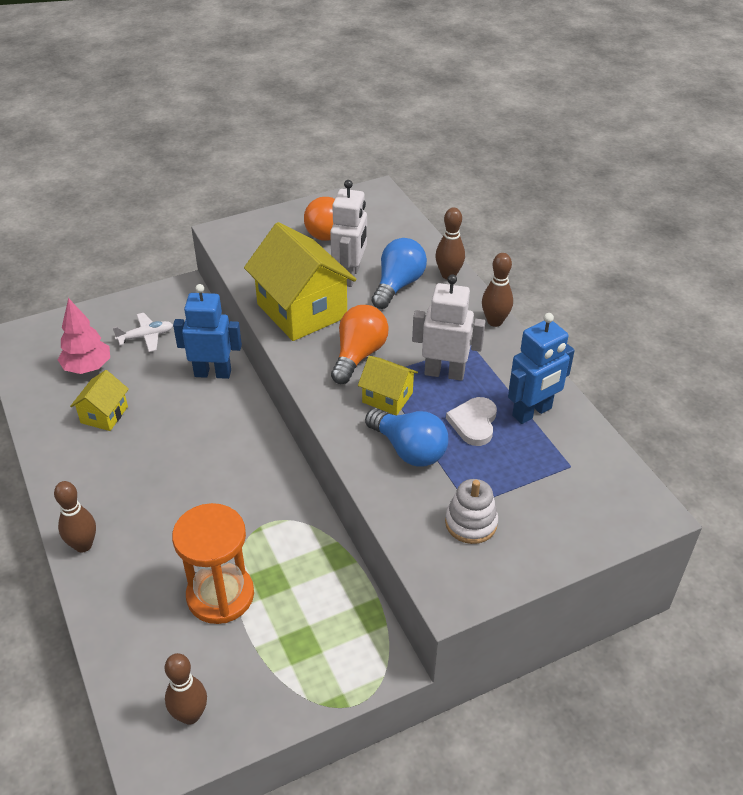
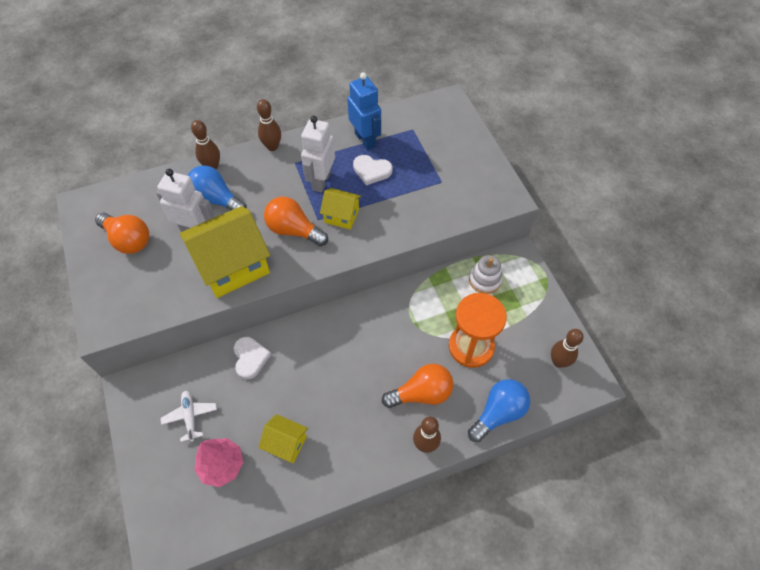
camera: 85 degrees left, 15 degrees up
(153, 539) = (421, 393): none -> orange light bulb
(213, 373) = (250, 358): blue robot -> white heart
(387, 397) = (341, 216): yellow house -> yellow house turned 75 degrees clockwise
(409, 450) = (392, 208): blue light bulb -> blue light bulb (498, 413)
(471, 523) = (455, 182): white stacking toy -> white stacking toy (485, 280)

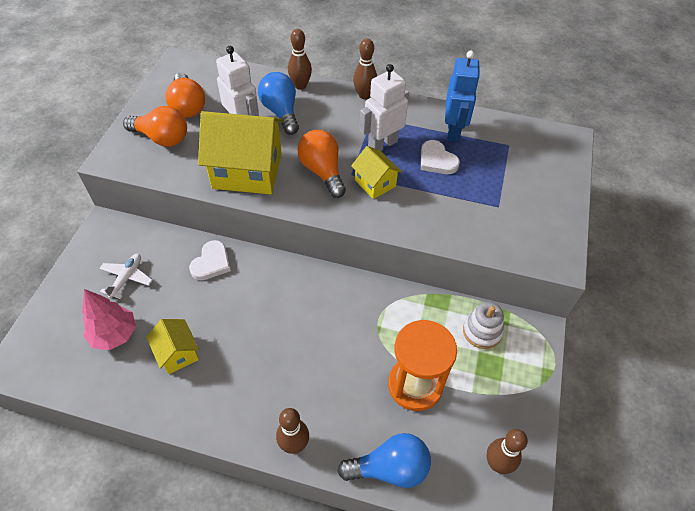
camera: 35 degrees right, 5 degrees down
(421, 393) = (330, 395): orange light bulb -> orange light bulb (162, 138)

